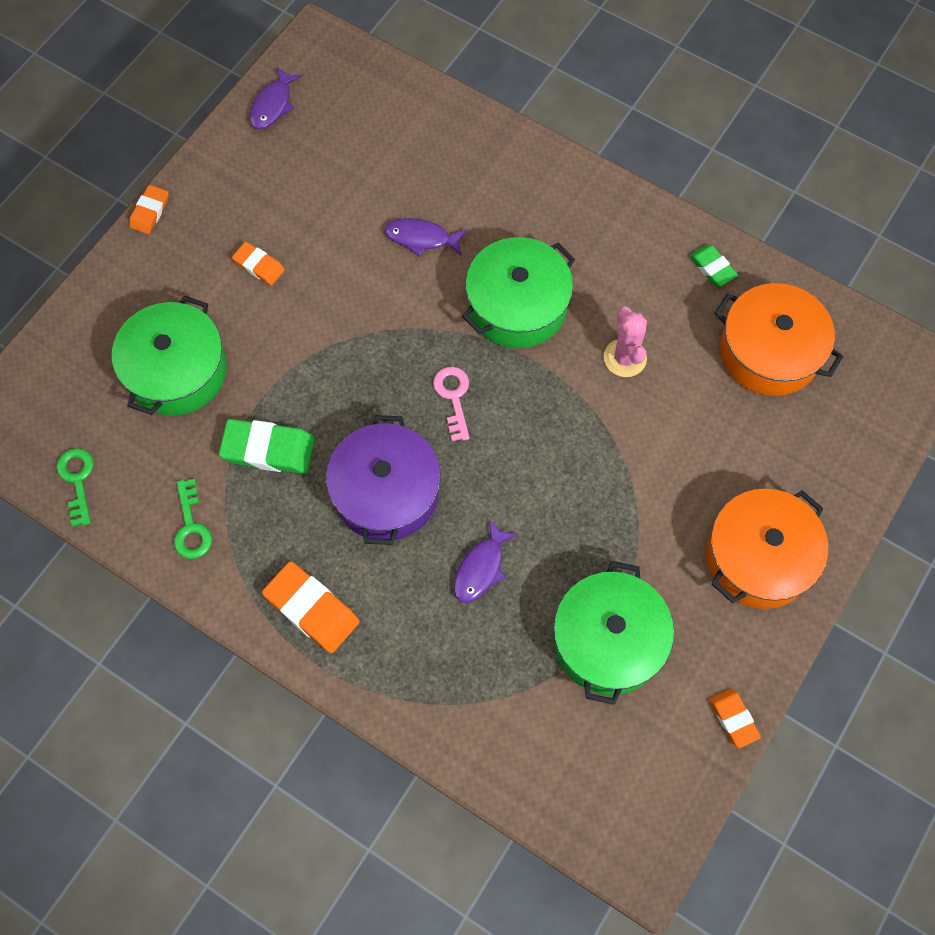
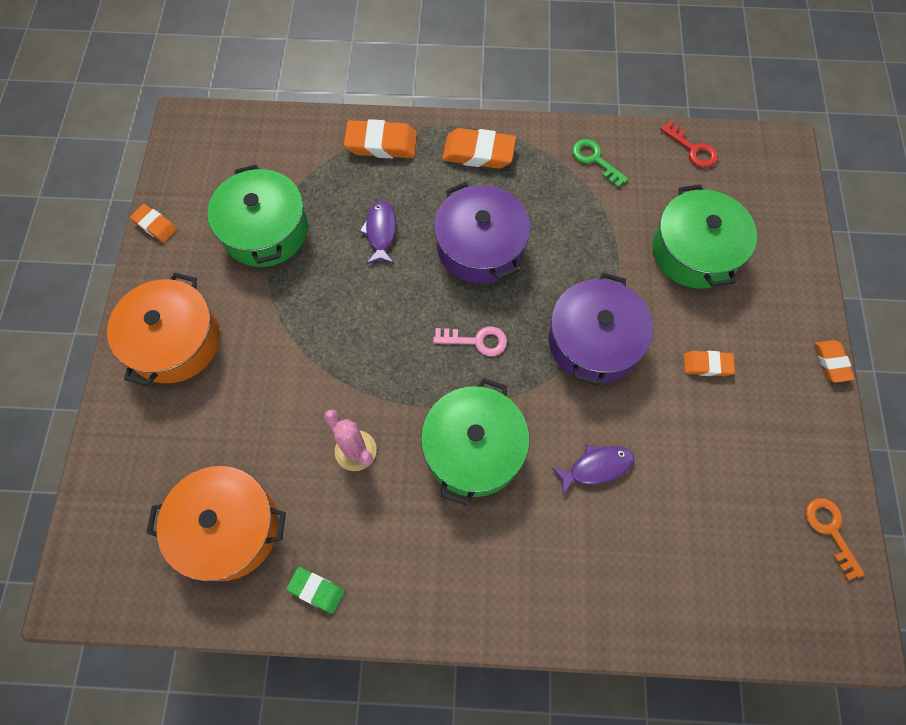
camera: 150 degrees right, 0 degrees up
(77, 480) = (692, 149): green key -> red key
(268, 449) = (584, 232): green eraser -> none
(273, 105) = (830, 530): purple fish -> orange key
(343, 339) = (594, 341): none -> purple pot
(415, 686) = (381, 143): none -> orange eraser
(453, 397) = (477, 341): pink key -> pink key turned 45 degrees counterclockwise

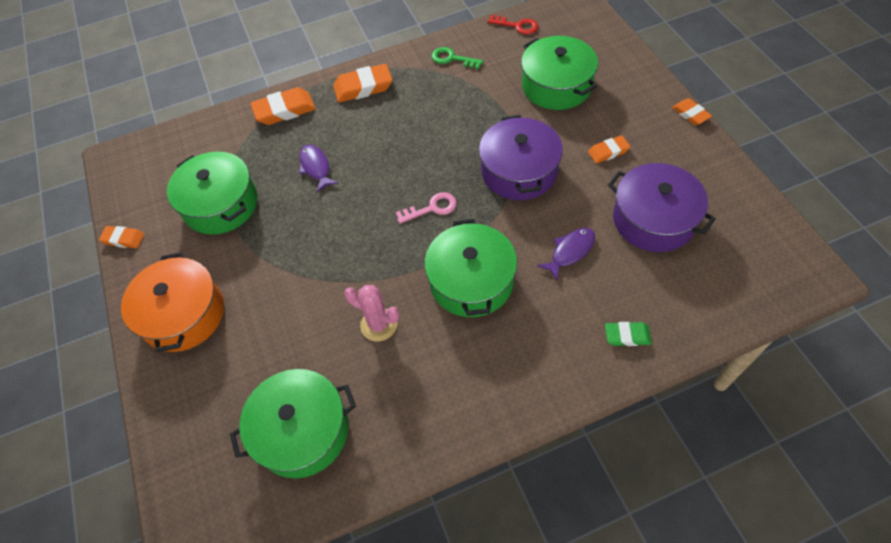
camera: 20 degrees left, 10 degrees down
(228, 528) = (302, 431): orange pot -> green pot
(316, 590) = (402, 441): green eraser -> green eraser (627, 336)
(480, 247) = (399, 146): purple pot -> purple pot (653, 219)
(830, 530) = (756, 217): orange key -> none

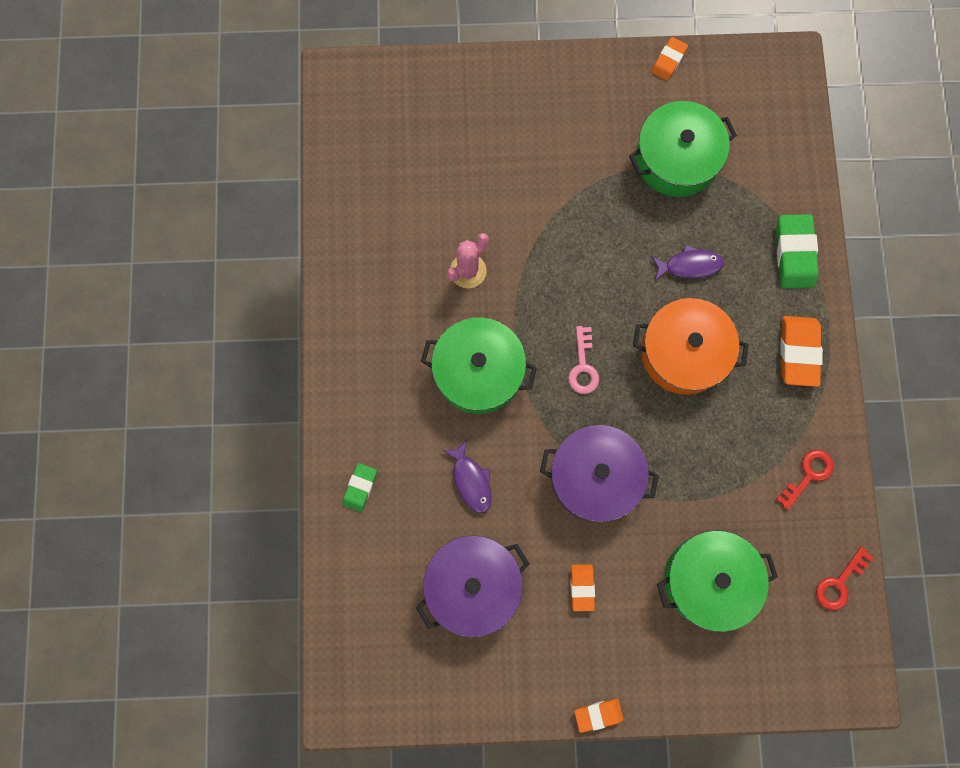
camera: 105 degrees right, 20 degrees up
(183, 314) = (553, 103): orange pot -> orange pot (683, 352)
(284, 110) = (794, 253): orange eraser -> green eraser
(302, 431) = (394, 180): green pot -> none
(452, 58) = (808, 475): green key -> red key

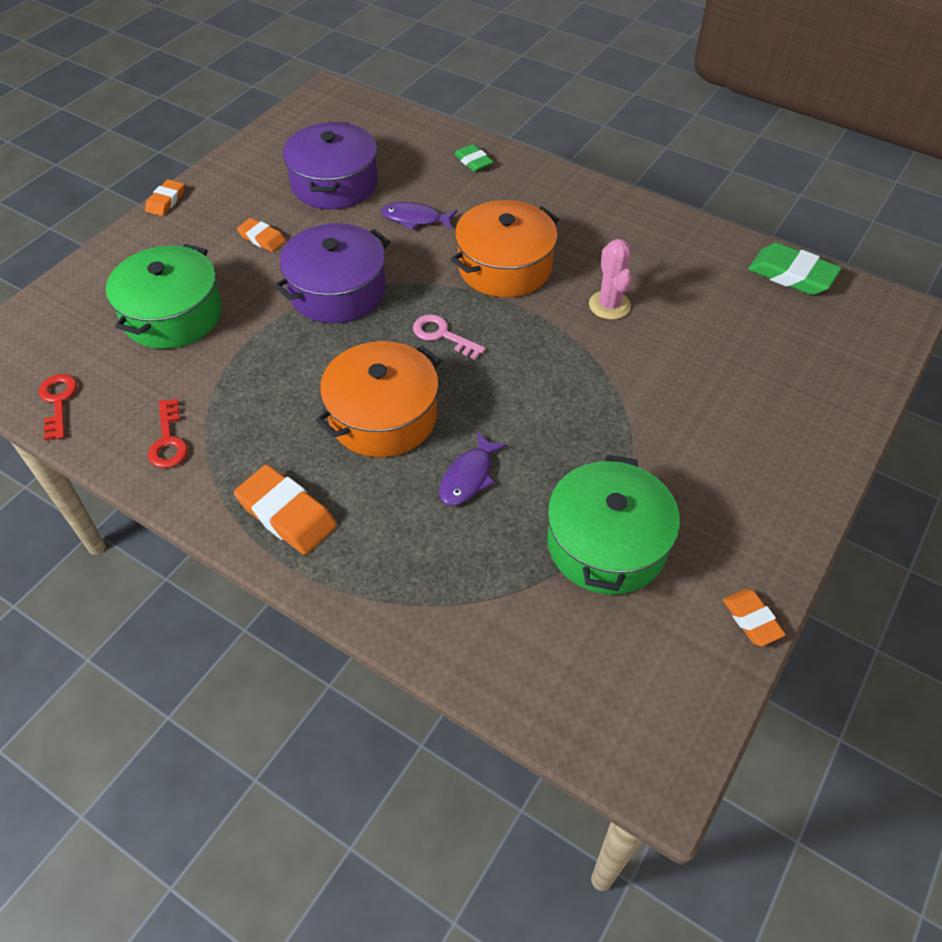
camera: 125 degrees right, 25 degrees down
(478, 371) = (504, 266): green pot -> orange pot
(794, 253) = (395, 587): green eraser -> green eraser (791, 274)

